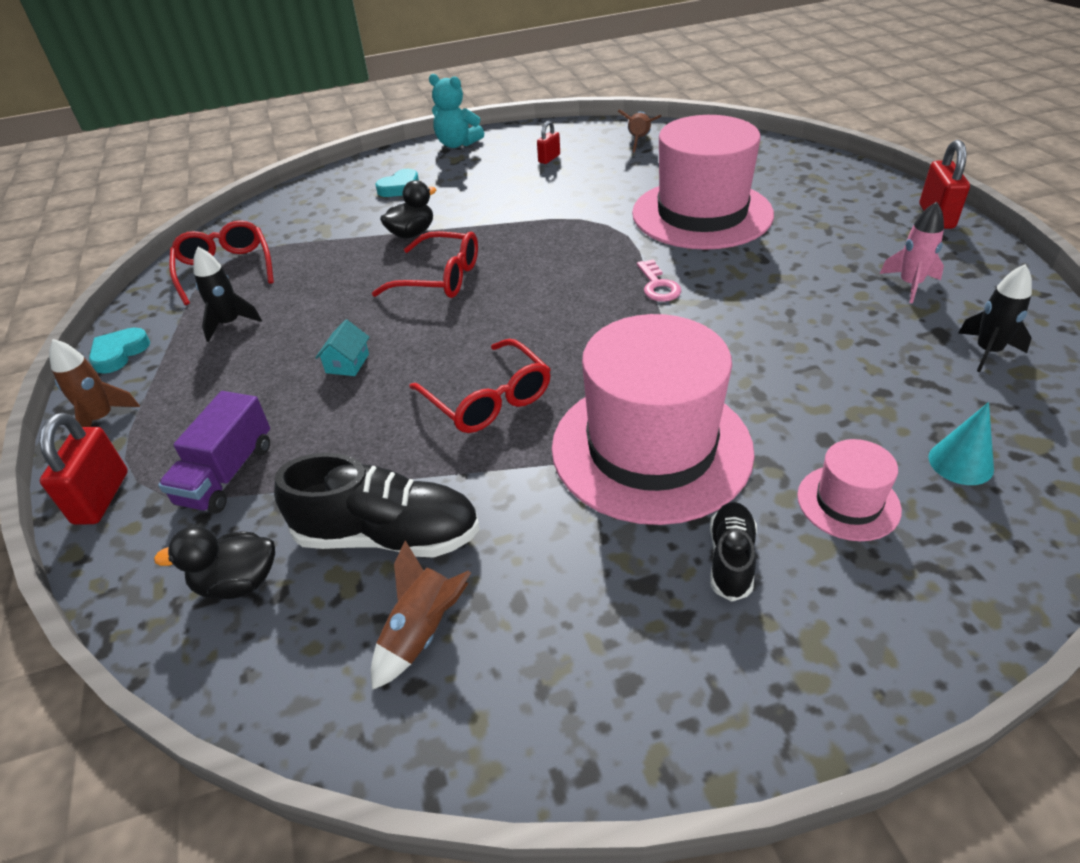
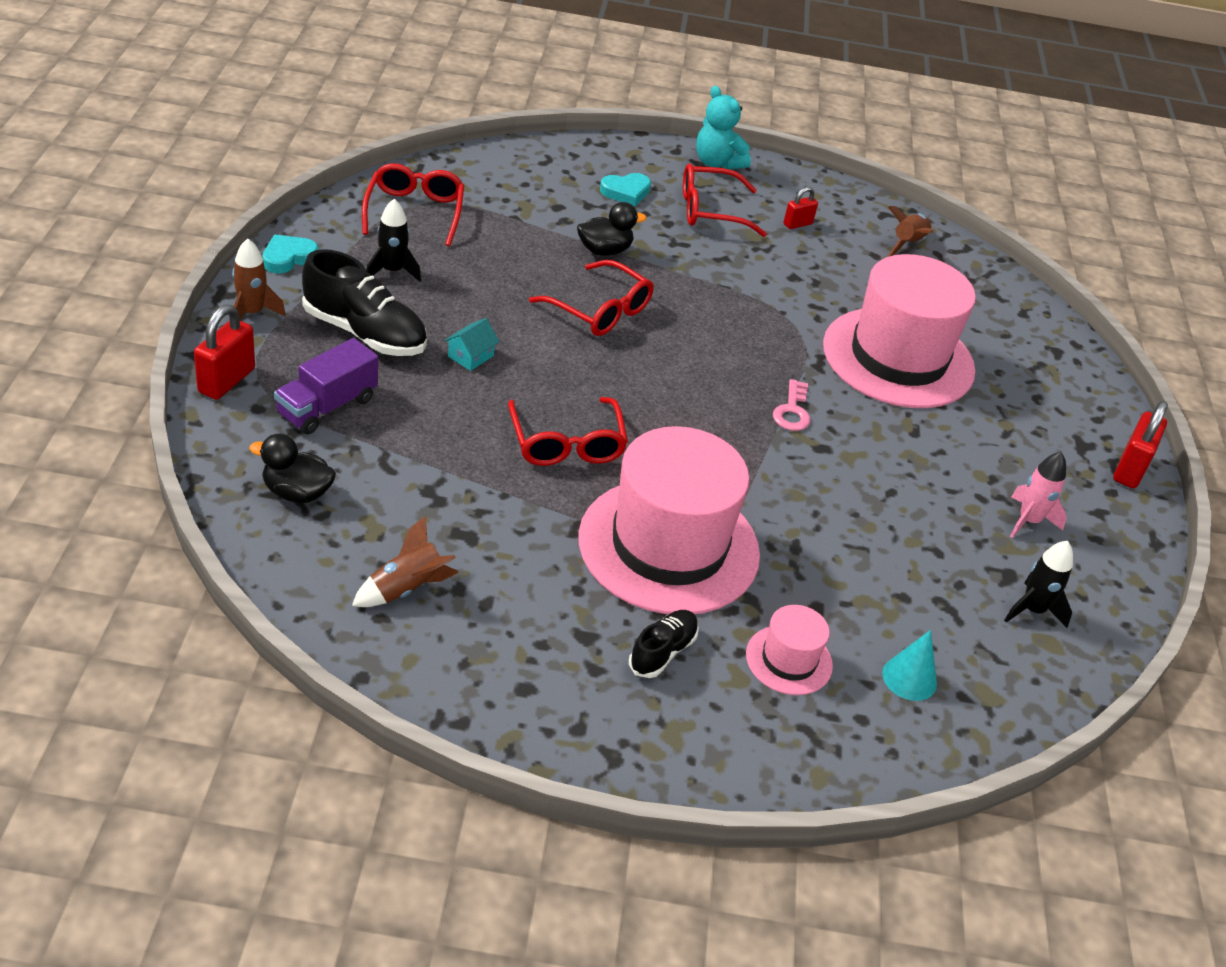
camera: 15 degrees right, 0 degrees up
(387, 536) = (421, 512): black shoe -> black shoe (365, 333)
(476, 175) = (710, 211): none -> red glasses

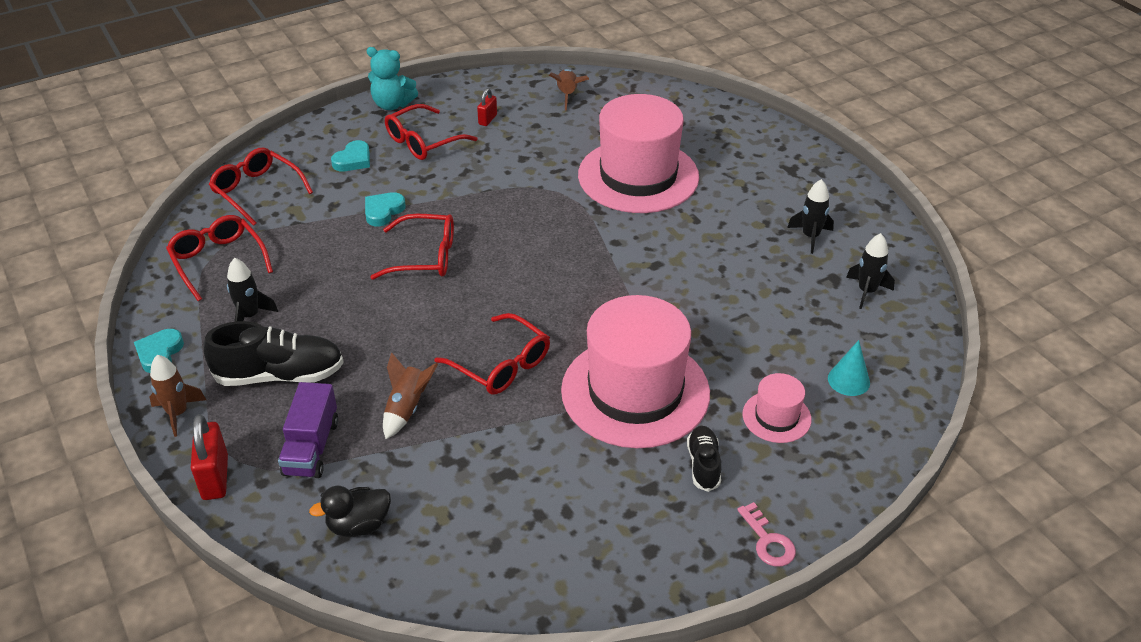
camera: 30 degrees left, 0 degrees up
(406, 588) = (506, 539): brown rocket -> brown rocket (407, 408)
(470, 356) = (373, 344): turquoise house -> none
(510, 172) = (256, 191): none -> red glasses
(604, 250) = (383, 211): black duck -> turquoise heart
(792, 411) = (614, 251): pink key -> pink key (768, 541)
(1028, 521) = (810, 236): pink rocket -> black rocket
(1130, 469) = (828, 169): red padlock -> none

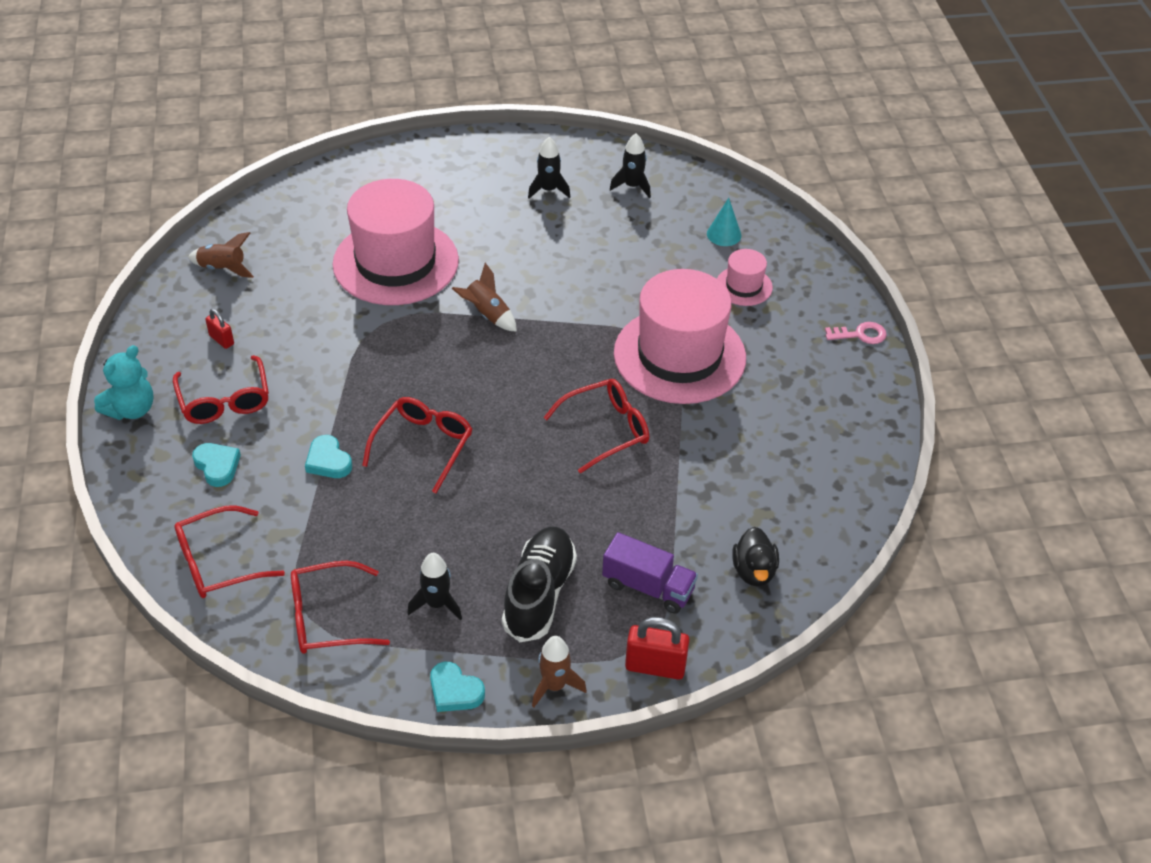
camera: 70 degrees left, 5 degrees up
(407, 408) = (630, 508): brown rocket -> brown rocket (487, 314)
(703, 465) = (775, 343): black shoe -> none

